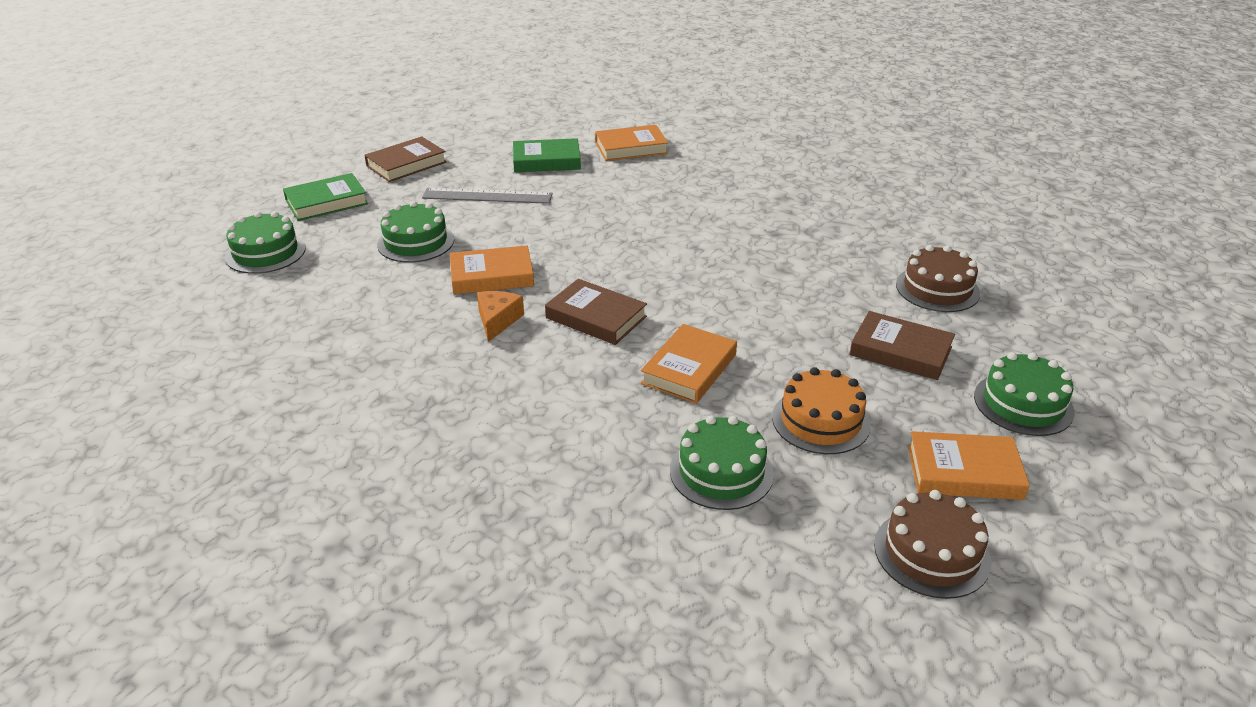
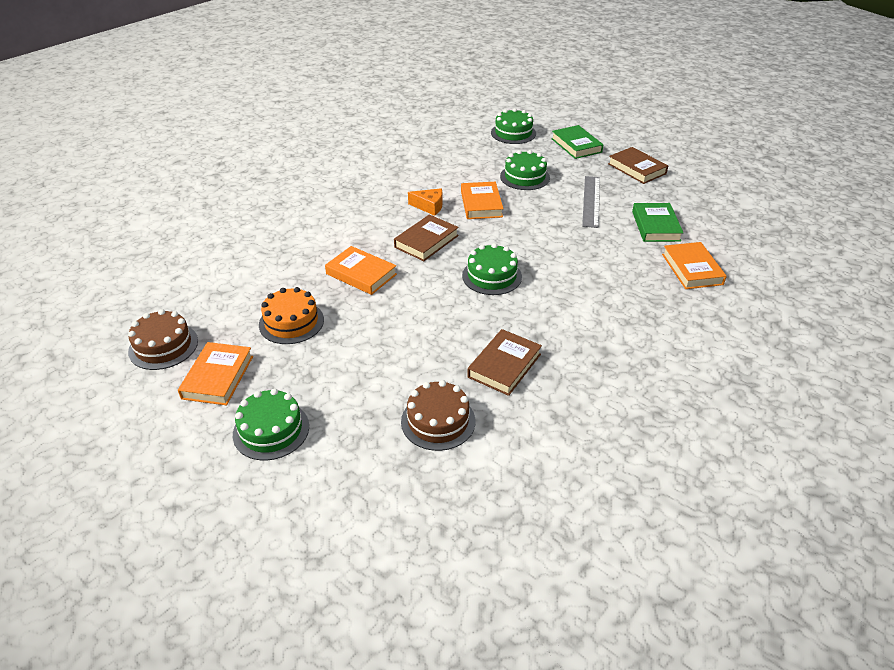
camera: 95 degrees right, 5 degrees up
(721, 472) = (263, 277): green cake -> green cake (492, 276)
(900, 351) = (354, 376): brown book -> brown book (504, 366)

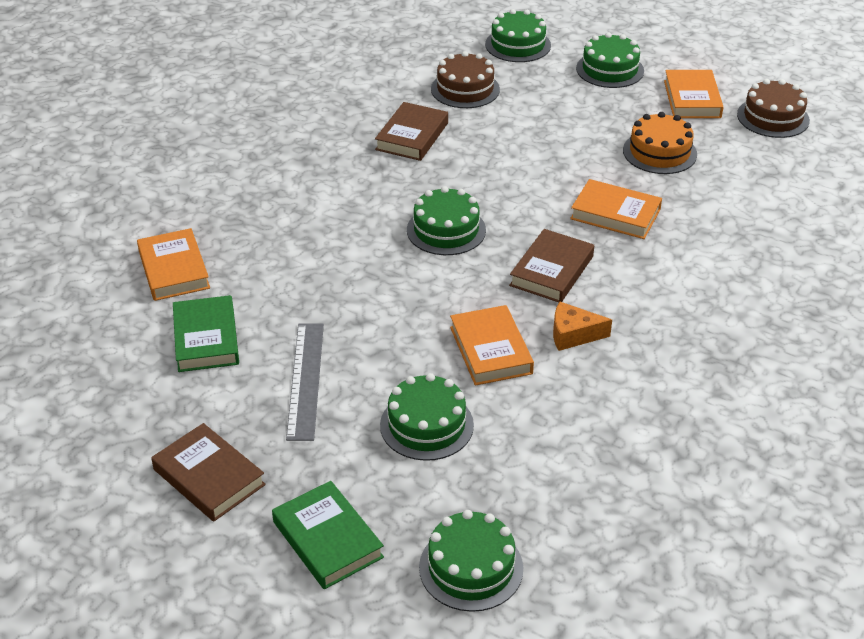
camera: 170 degrees right, 0 degrees up
(353, 488) = (518, 45): none -> green cake

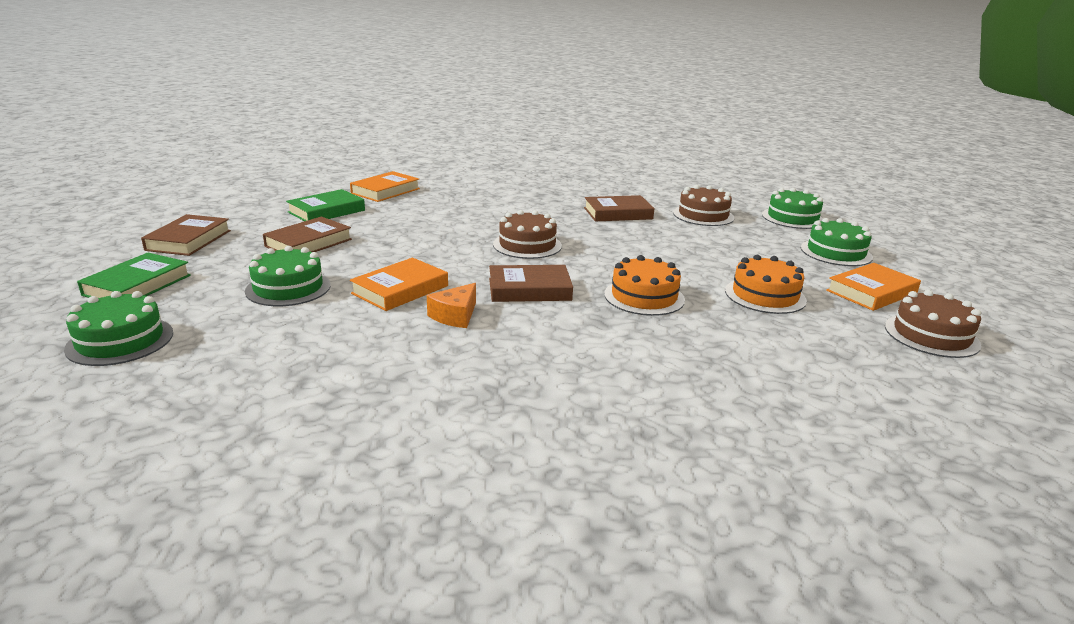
camera: 55 degrees right, 15 degrees down
(306, 380) = (309, 243): grey ruler -> brown book
(446, 230) = (527, 245): green cake -> brown cake
(573, 335) = (455, 316): orange cheese -> orange cheese turned 120 degrees counterclockwise
(615, 214) = (644, 297): orange book -> orange cake

